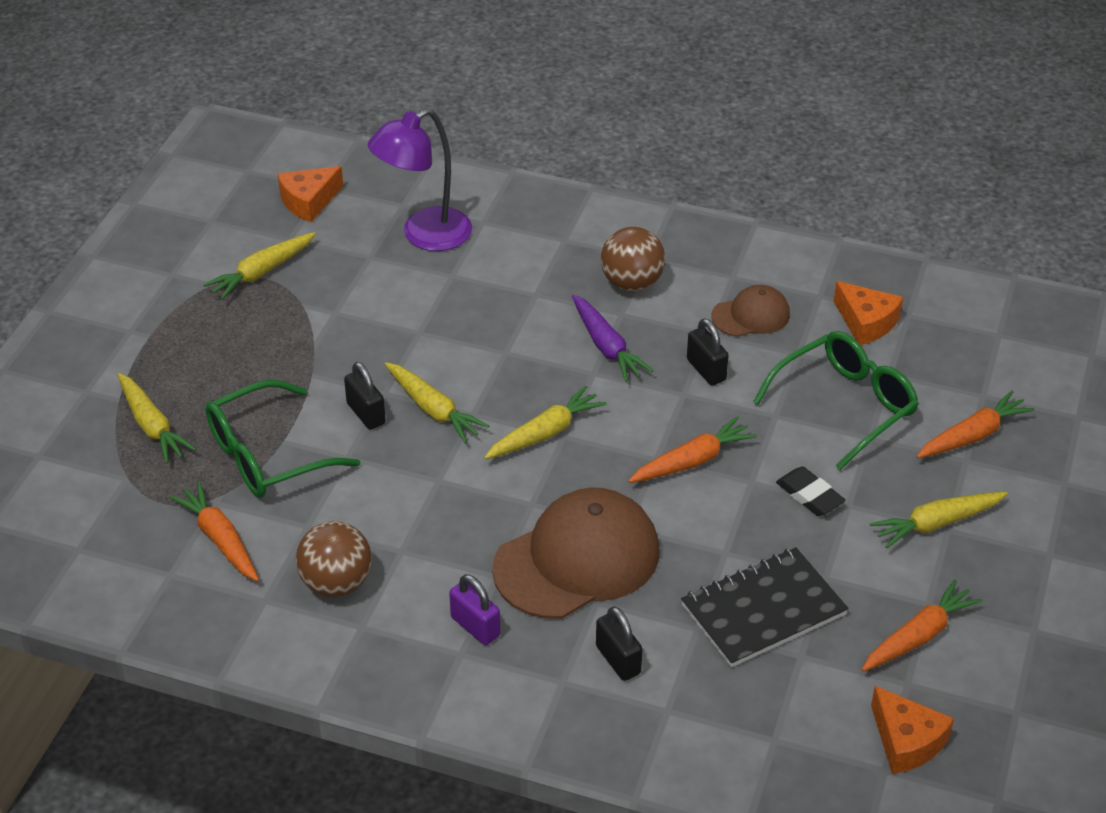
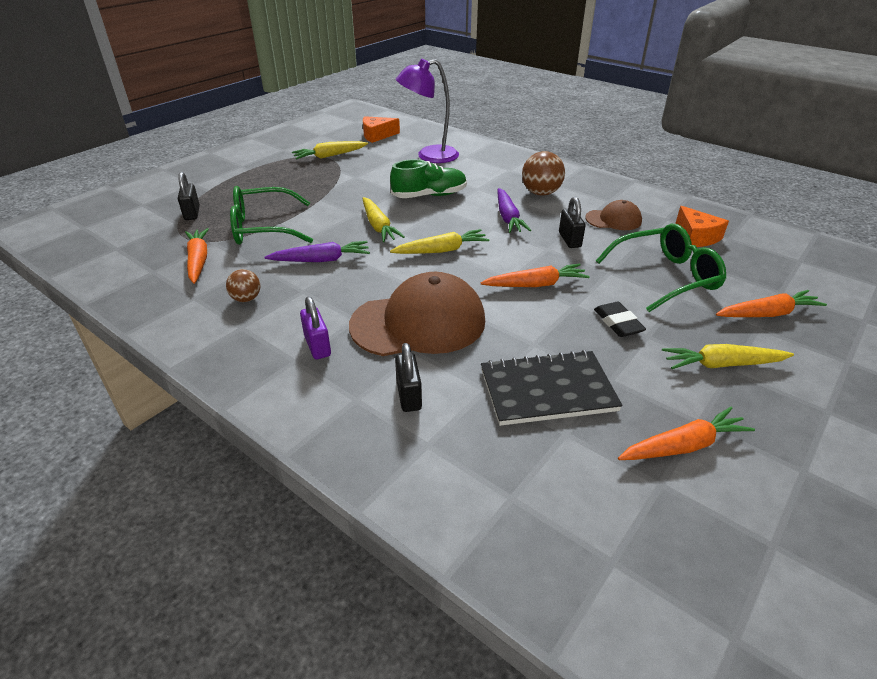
camera: 20 degrees right, 5 degrees down
(152, 426) = (213, 203): yellow carrot -> none
(336, 583) = (246, 299): brown ball -> brown ball, size x0.59
(366, 413) = (337, 220): black padlock -> black padlock (192, 213)
(392, 493) = (321, 260): none -> purple carrot
(472, 328) = (429, 195): none -> green shoe
(906, 741) = (644, 539): orange cheese -> none

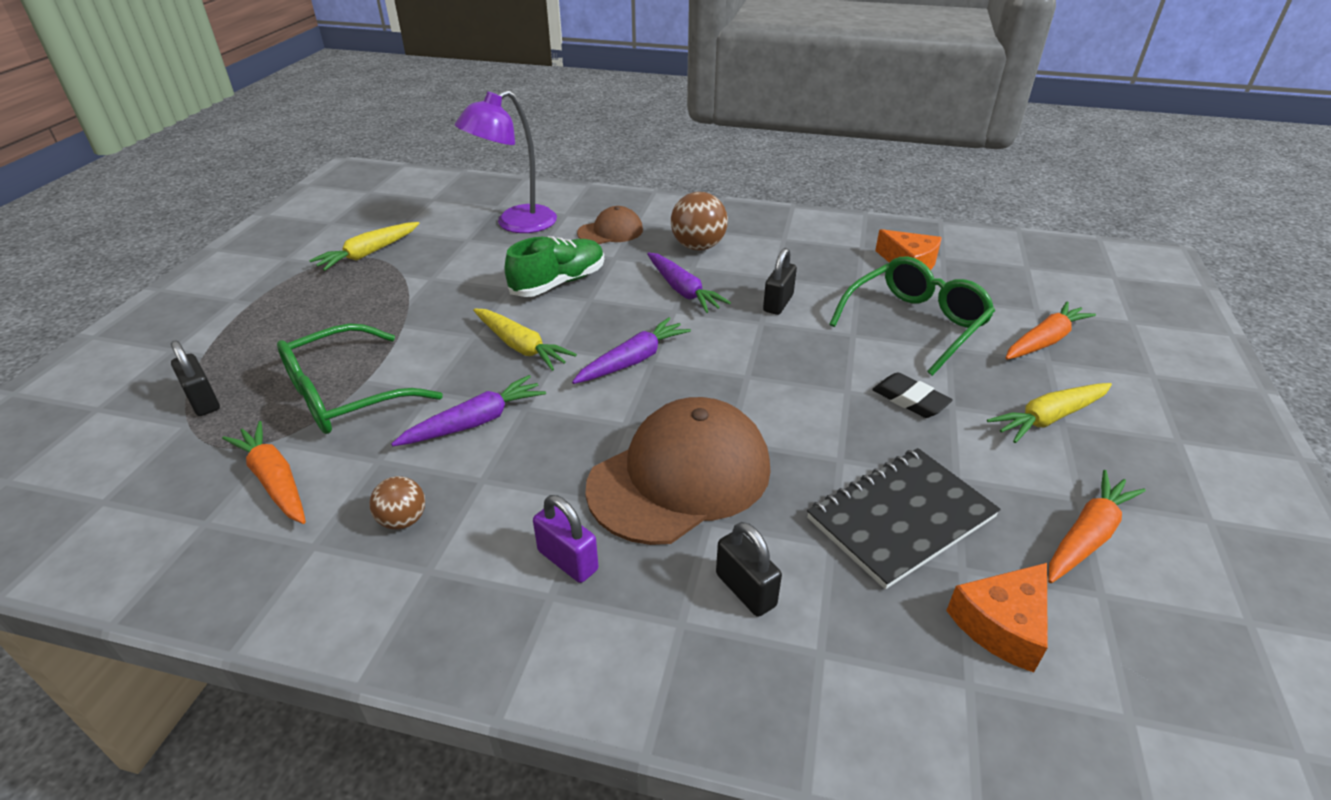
camera: 25 degrees left, 0 degrees up
(377, 135) = (418, 207): orange cheese -> orange cheese (1002, 624)
(441, 250) = (633, 360): yellow carrot -> purple carrot
(535, 284) = (783, 376): orange carrot -> none
(569, 240) = (778, 303): black padlock -> black padlock turned 60 degrees clockwise
(613, 220) = (807, 263): brown cap -> brown cap (610, 231)

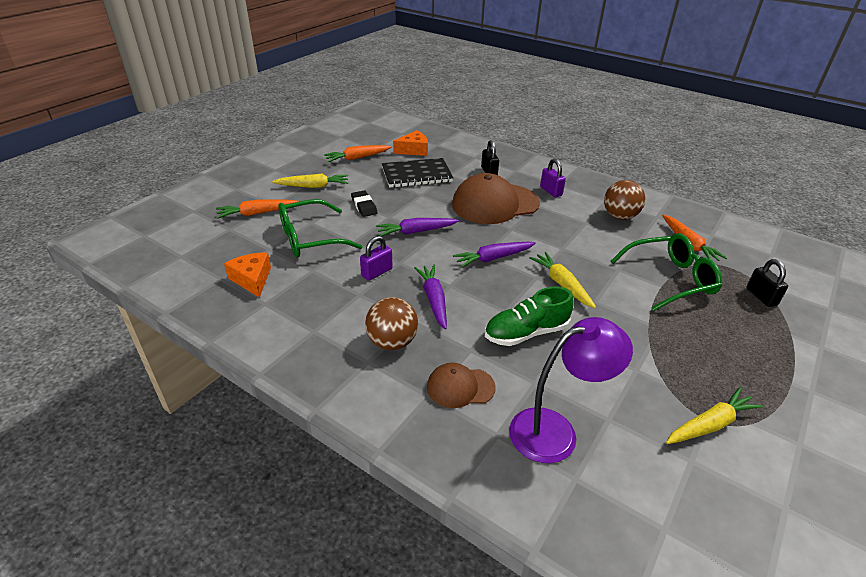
camera: 160 degrees left, 0 degrees up
(403, 520) = (619, 216): brown ball -> brown ball, size x1.69
(475, 422) = (590, 247): purple carrot -> purple carrot (416, 232)
(778, 303) = (377, 272): black padlock -> purple padlock

